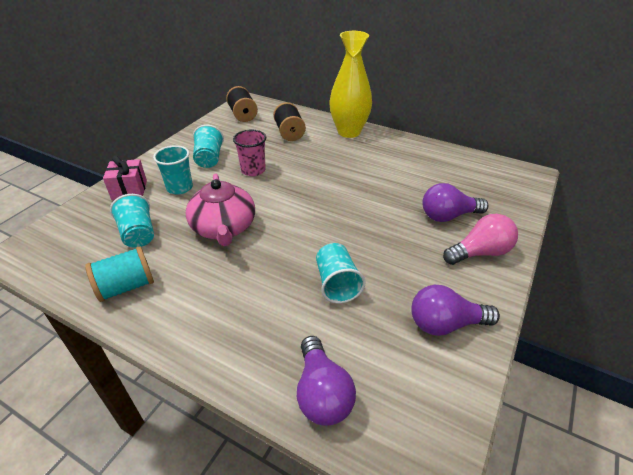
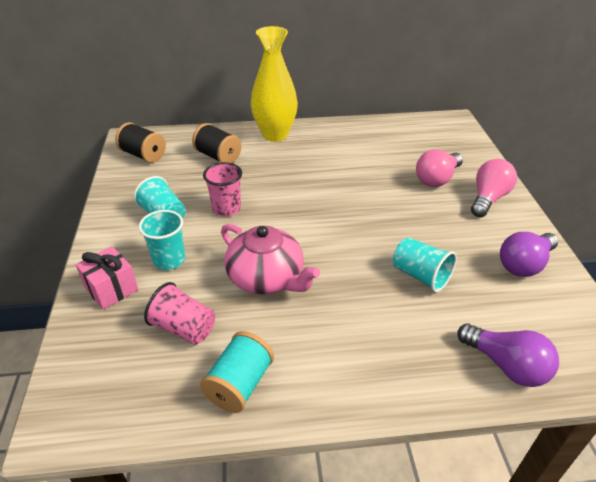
camera: 35 degrees left, 0 degrees up
(138, 234) = (184, 328): turquoise cup -> pink cup
(448, 216) = (437, 179): purple light bulb -> pink light bulb

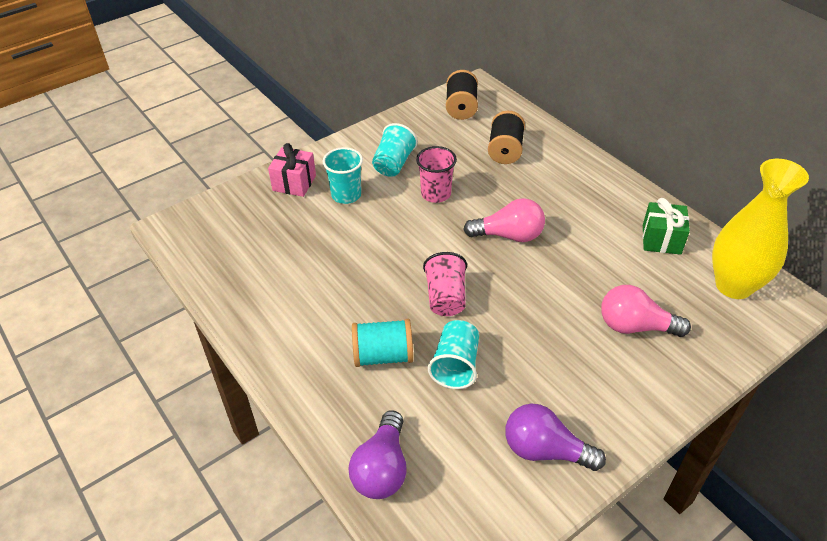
camera: 60 degrees right, 5 degrees up
(184, 328) = (284, 241): pink cup -> pink cup (445, 297)
(240, 384) = (252, 297): turquoise spool -> turquoise spool (383, 355)
(266, 277) = (370, 260): pink teapot -> none
(275, 135) = (582, 168): yellow vase -> yellow vase (733, 285)
(370, 136) = (661, 239): none -> green gift
(488, 198) = (642, 385): pink light bulb -> pink light bulb (509, 235)

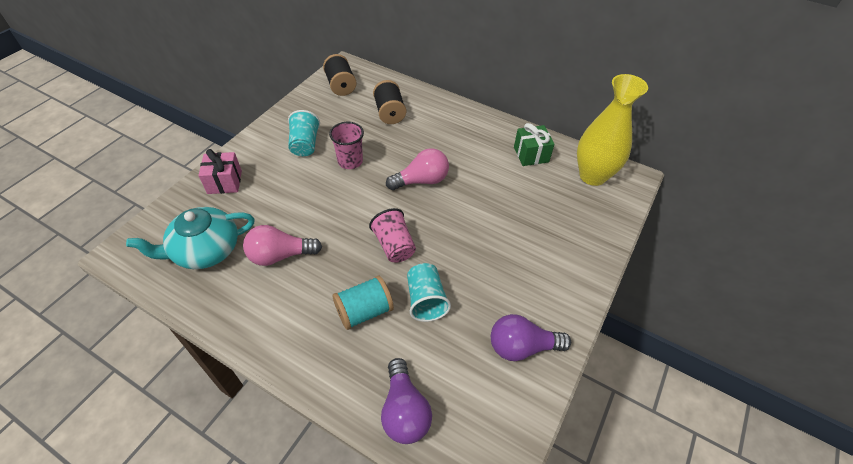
camera: 25 degrees left, 5 degrees up
(249, 246) = (205, 250): none -> turquoise teapot
(346, 195) = (275, 181): turquoise cup -> none
(635, 326) = (542, 226): pink light bulb -> pink light bulb (280, 255)

